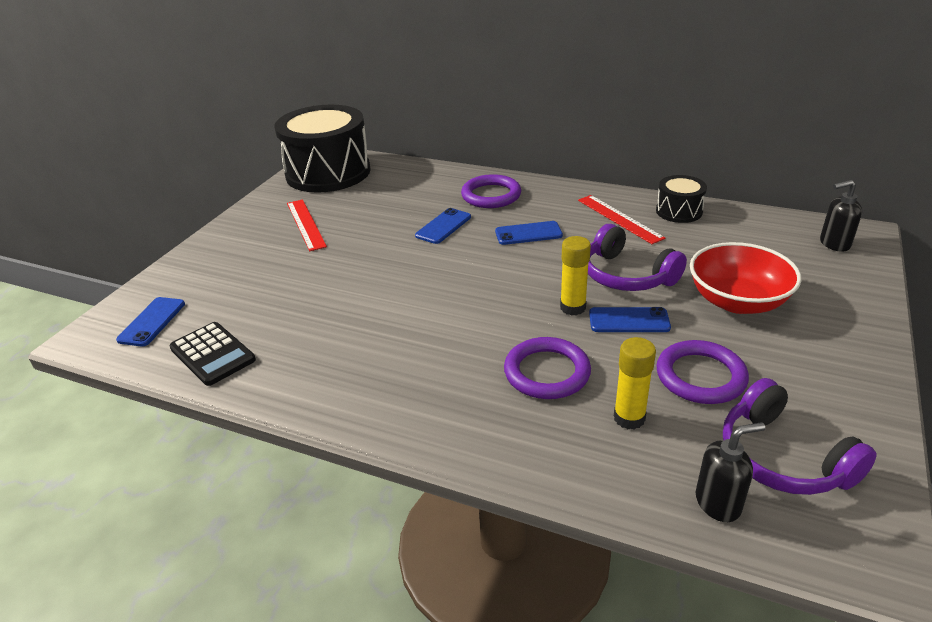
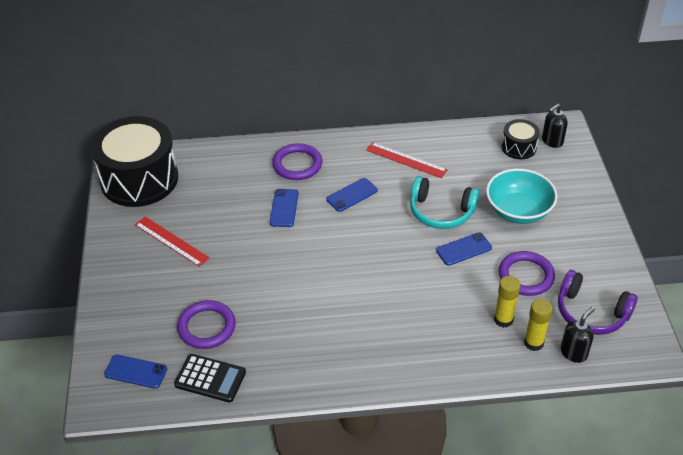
camera: 30 degrees left, 10 degrees up
(152, 322) = (136, 372): blue phone -> blue phone turned 60 degrees counterclockwise
(547, 372) = (439, 307): purple ring -> purple ring (206, 327)
(573, 307) = (423, 251): yellow glue stick -> yellow glue stick (533, 343)
(626, 275) = (441, 212): purple headphones -> turquoise headphones
(679, 211) = (442, 140): black drum -> black drum (518, 147)
(737, 301) = (518, 211): red bowl -> turquoise bowl

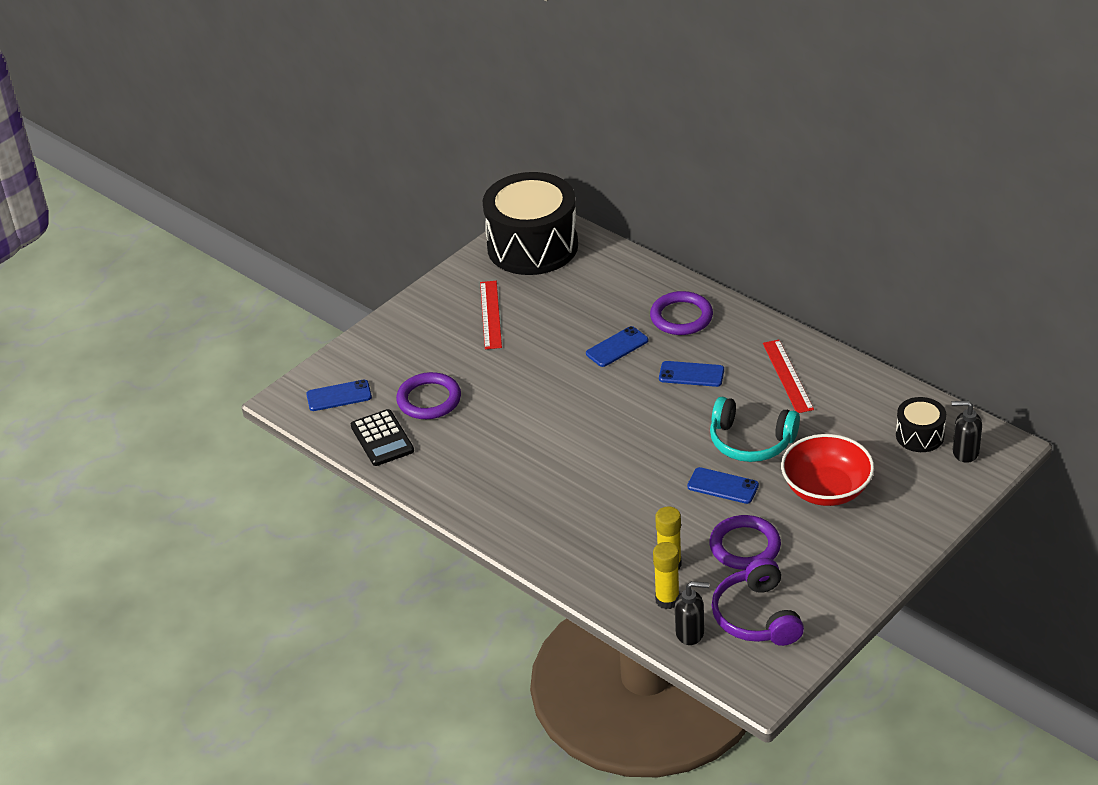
camera: 50 degrees right, 5 degrees down
(136, 372) = (339, 396): blue phone -> blue phone turned 75 degrees counterclockwise
(441, 212) = (751, 441): turquoise headphones -> turquoise headphones turned 45 degrees counterclockwise
(518, 211) = (826, 489): turquoise bowl -> red bowl

